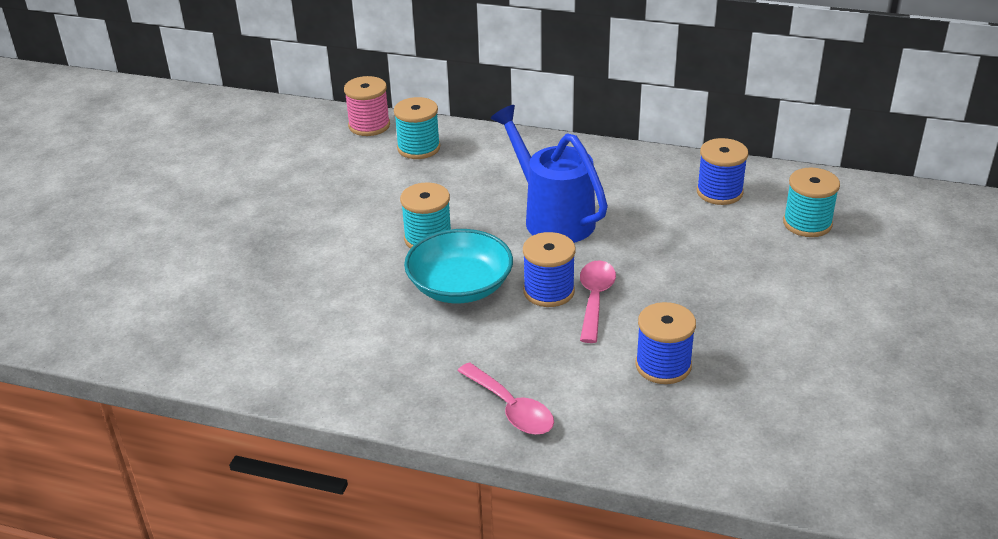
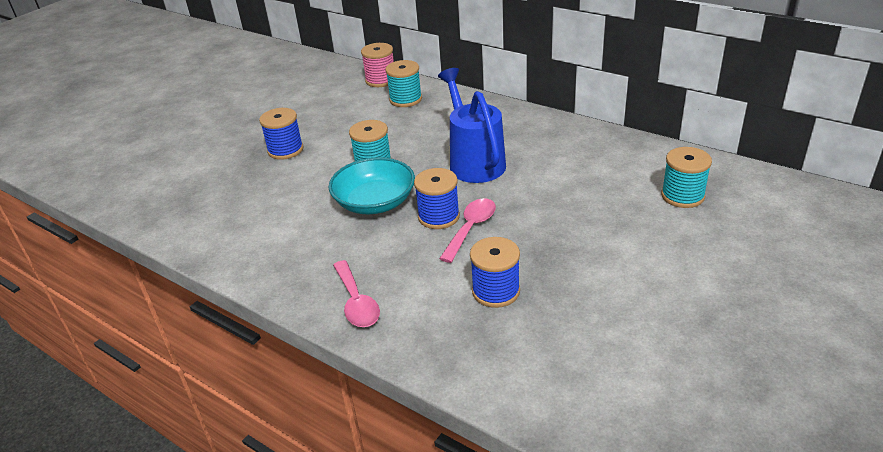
camera: 20 degrees right, 0 degrees up
(719, 192) = (619, 160): blue spool -> blue spool (285, 150)

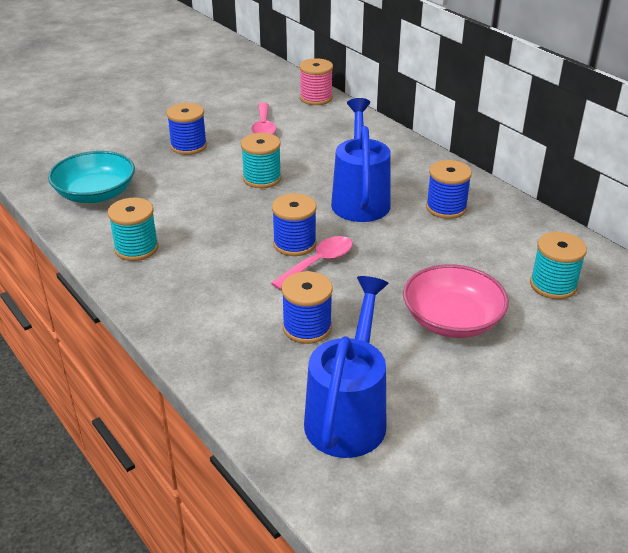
camera: 15 degrees right, 0 degrees up
(356, 302) = (174, 303): pink spoon -> pink spoon (263, 127)
(375, 202) = (242, 215): turquoise bowl -> turquoise bowl (96, 194)
(405, 99) = (329, 122): turquoise spool -> turquoise spool (136, 248)
(553, 151) = (446, 208): none -> blue spool
(581, 361) = (348, 414): none -> blue watering can
(618, 249) = (452, 320): none -> pink bowl

